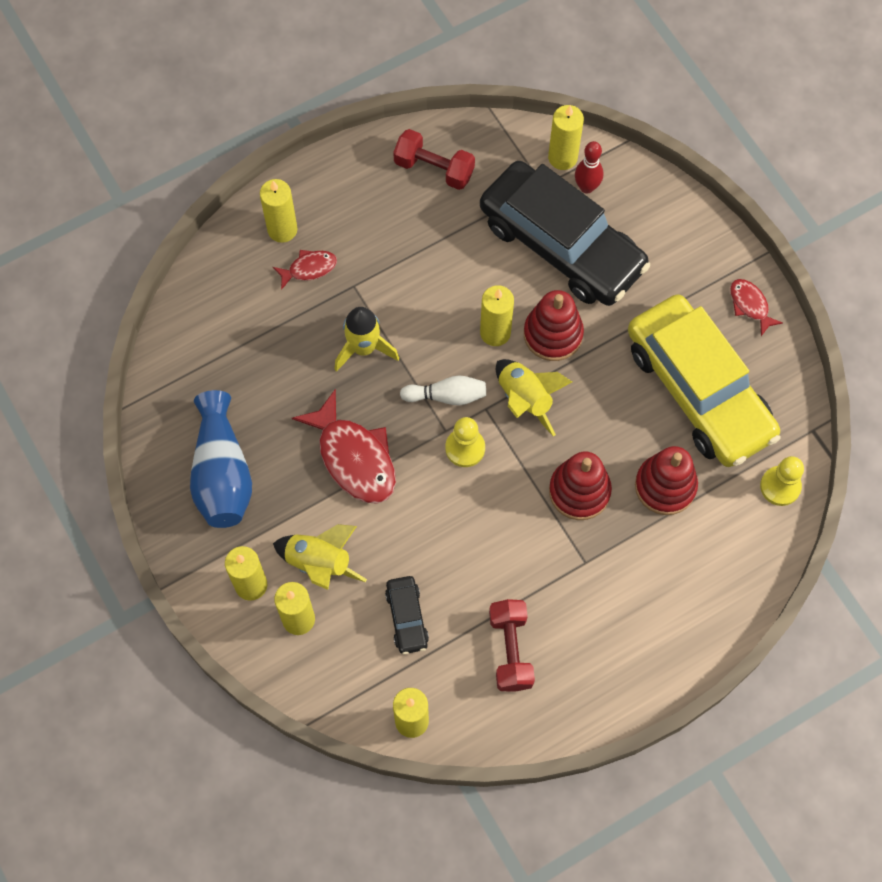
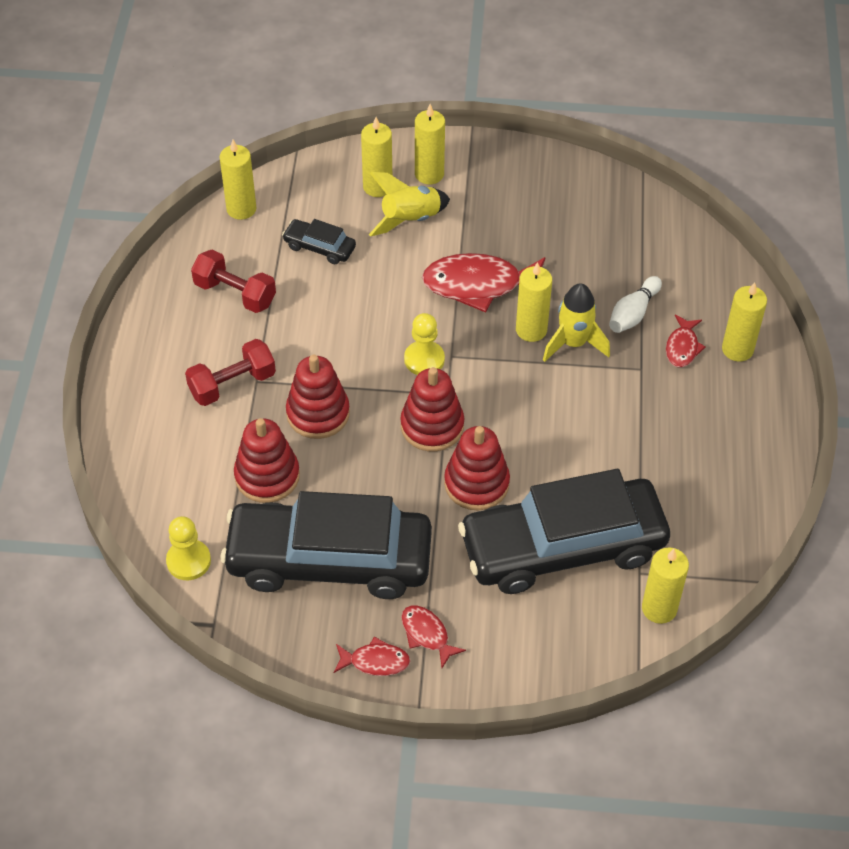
camera: 125 degrees right, 15 degrees down
(222, 473) = (535, 201): blue vase -> none
(434, 168) = (722, 495): red dumbbell -> red dumbbell (232, 384)
(447, 396) = (482, 374): white bowling pin -> white bowling pin (633, 313)
(495, 333) = (513, 442): yellow candle -> yellow candle (531, 330)
(525, 399) = (432, 426): yellow rocket -> red stacking toy
(586, 187) = (610, 607): red bowling pin -> none
(698, 390) = (329, 560): yellow car -> black car
(702, 287) = (427, 634): none -> red fish

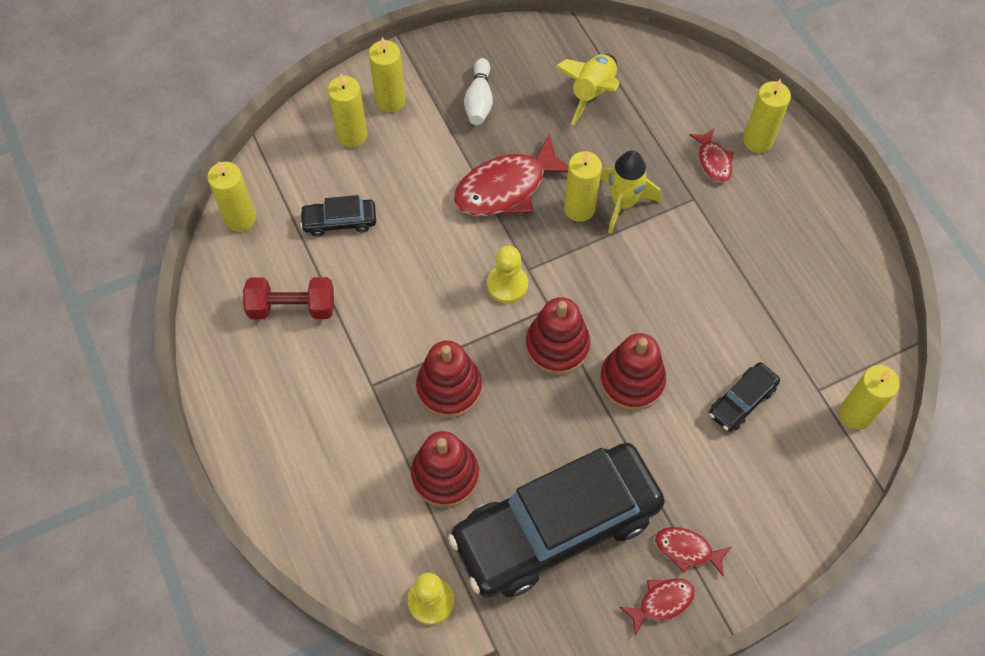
camera: 30 degrees left, 10 degrees up
(232, 384) = (351, 400): red dumbbell -> none
(410, 220) = (403, 154): yellow rocket -> yellow rocket (592, 93)
(562, 547) = (742, 401): black car -> black car, size x0.41
(633, 313) = (653, 150): white bowling pin -> white bowling pin (479, 100)

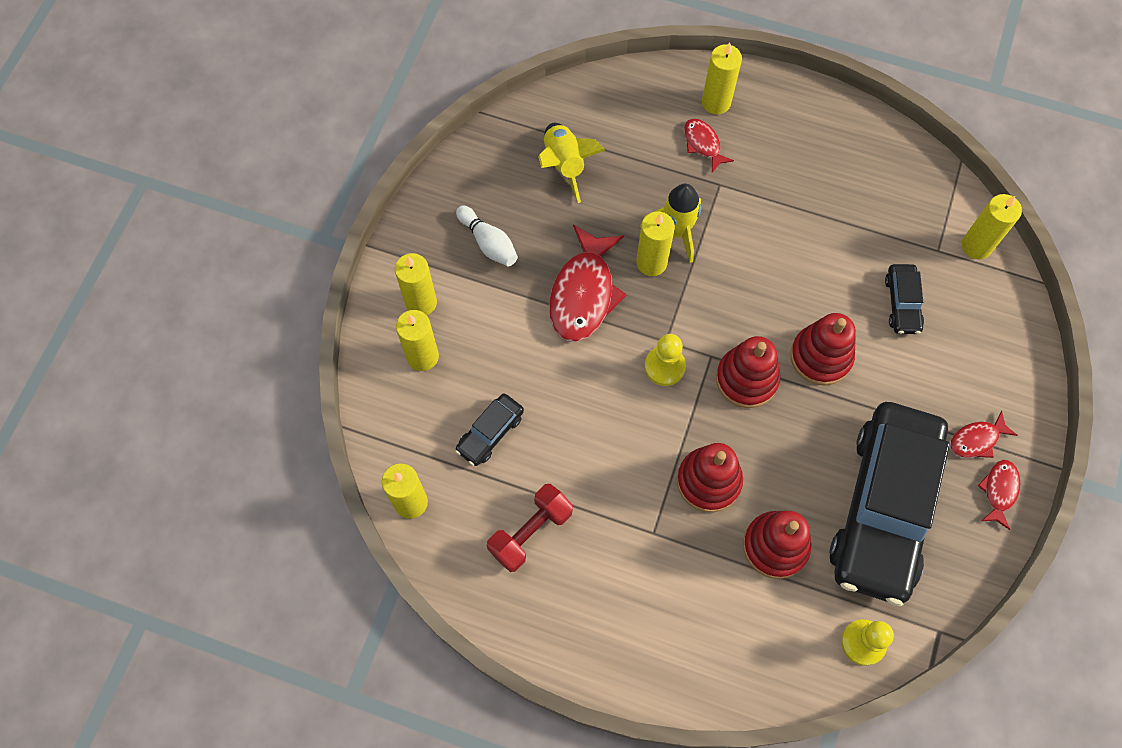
camera: 45 degrees left, 5 degrees up
(713, 161) = (703, 144): red fish -> red fish turned 150 degrees counterclockwise

